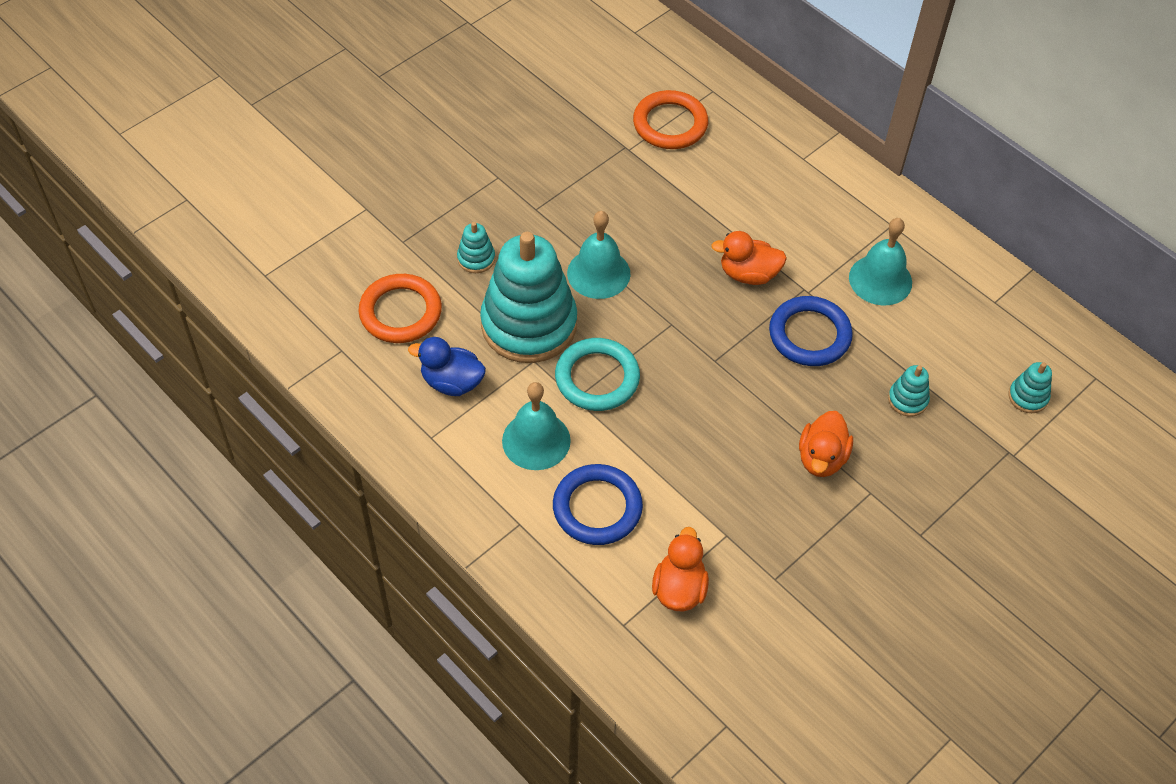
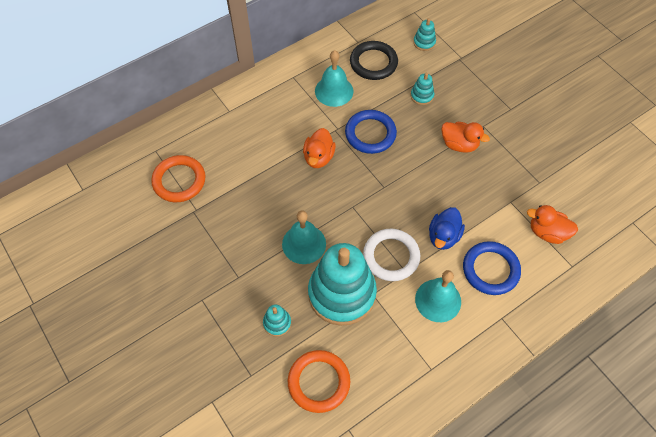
camera: 80 degrees left, 5 degrees up
(452, 382) = (386, 350): blue duck -> blue duck (443, 236)
(597, 378) = (391, 256): turquoise ring -> white ring
(956, 327) = (373, 63): none -> black ring

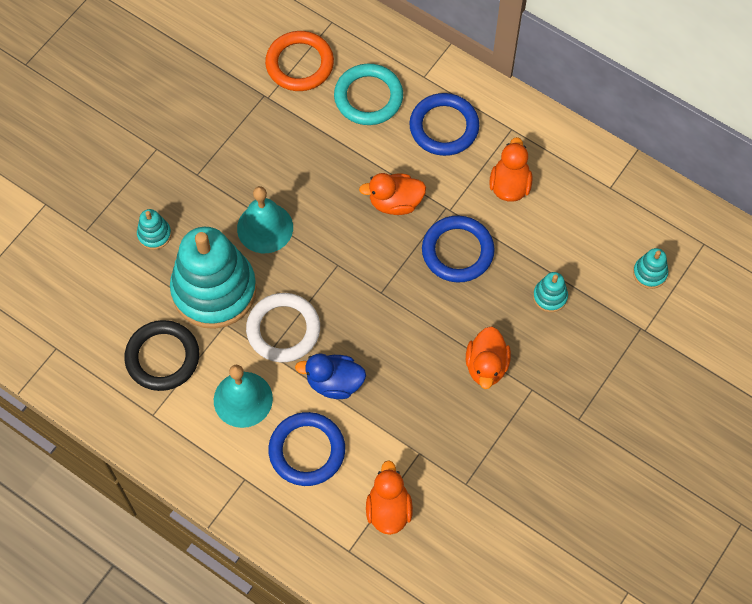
camera: 70 degrees right, 5 degrees up
(228, 147) = (368, 97): none -> turquoise ring
(274, 112) = (444, 127): none -> blue ring
(319, 382) = (99, 301): orange ring -> none
(334, 91) = (509, 185): turquoise bell -> orange duck
(373, 63) = (581, 219): black ring -> black ring (162, 357)

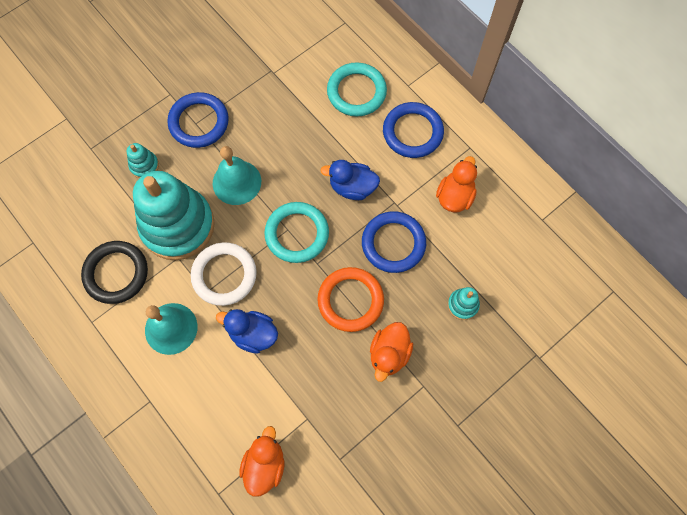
camera: 15 degrees right, 5 degrees up
(299, 64) = (308, 51): orange ring -> orange ring (350, 300)
(307, 451) = (210, 390): blue ring -> blue ring (199, 122)
(349, 267) = (297, 234): none -> turquoise ring
(395, 202) = (352, 187): orange duck -> blue duck
(649, 273) = (557, 306): turquoise stacking toy -> none

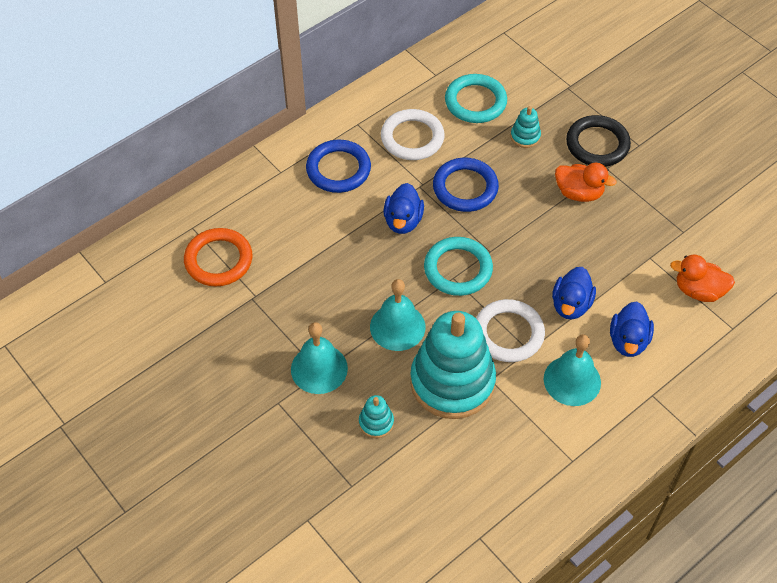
camera: 90 degrees left, 15 degrees down
(116, 273) = (513, 440): black ring -> black ring (597, 144)
(199, 122) = (319, 368): blue ring -> turquoise bell
(209, 385) = (628, 341): none -> blue duck
(350, 300) = (528, 223): orange ring -> orange ring (218, 260)
(356, 92) = (286, 217): turquoise ring -> turquoise ring (475, 102)
(454, 196) = (412, 138): orange duck -> white ring

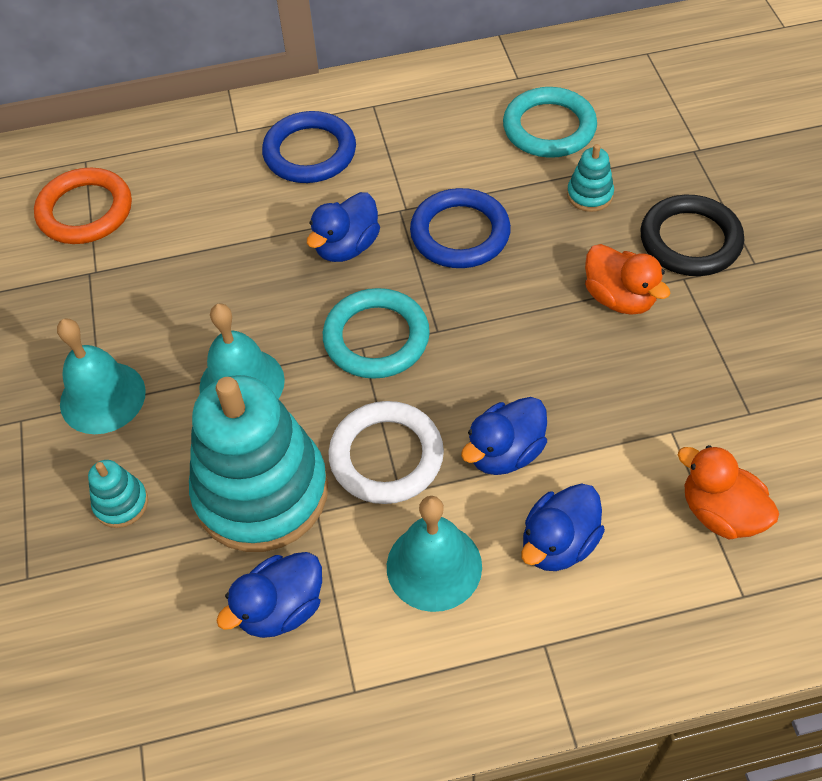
camera: 30 degrees right, 0 degrees up
(412, 138) = (432, 146): white ring -> none
(506, 437) = (281, 608): none -> blue duck

